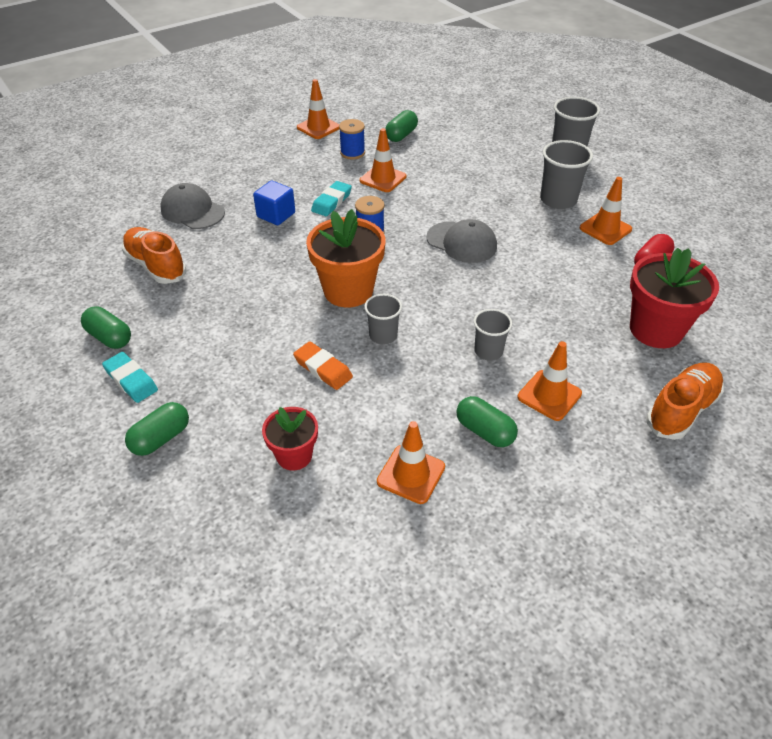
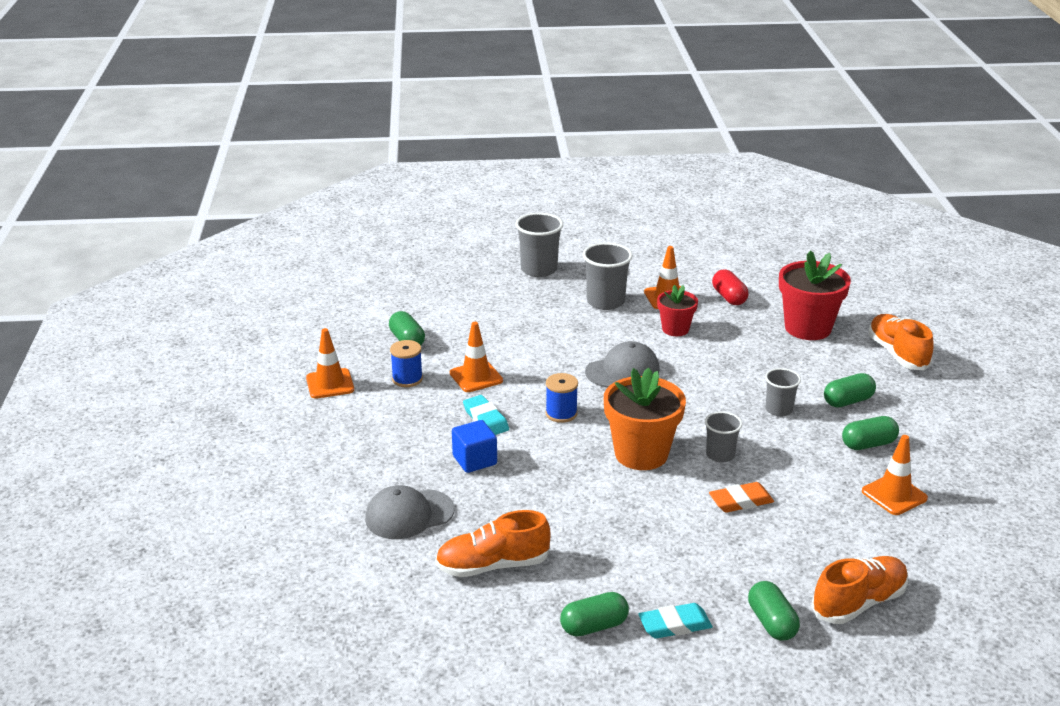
camera: 60 degrees left, 15 degrees down
(219, 491) = (858, 603): none -> orange shoe
(294, 456) = (840, 549): red flower pot -> red flower pot (675, 329)
(549, 395) = (848, 401): orange traffic cone -> green capsule

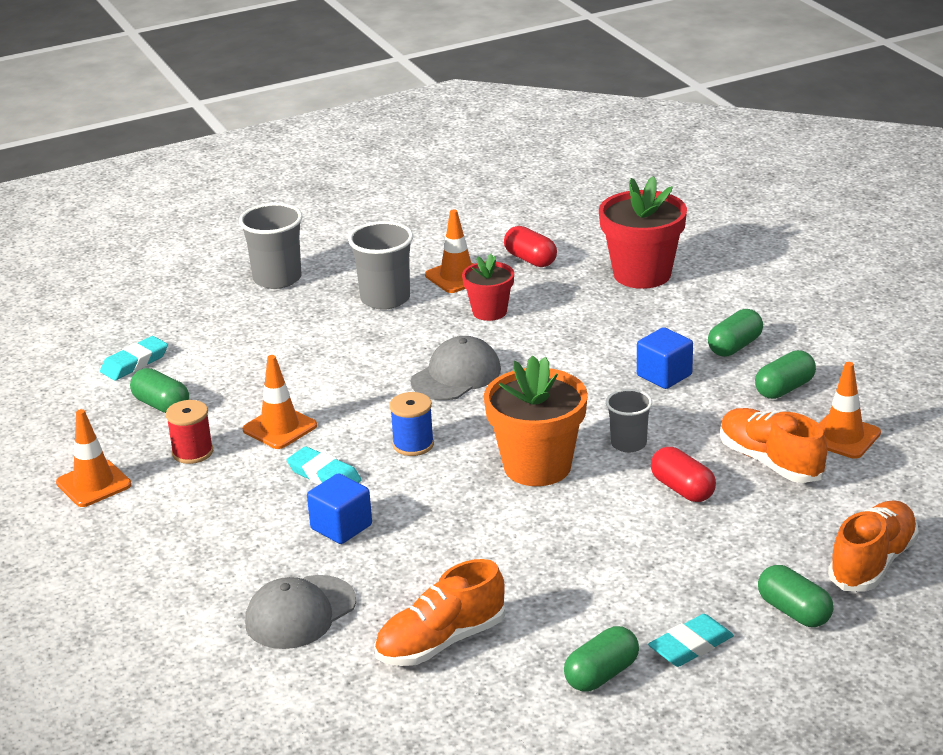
camera: 20 degrees left, 0 degrees up
(407, 306) = (135, 363): none -> turquoise eraser
(407, 379) = (192, 452): blue spool -> red spool
(741, 501) = (682, 489): orange eraser -> red capsule
(779, 410) = (664, 375): grey cup -> blue cube
(897, 354) = (758, 280): orange shoe -> orange shoe (770, 462)

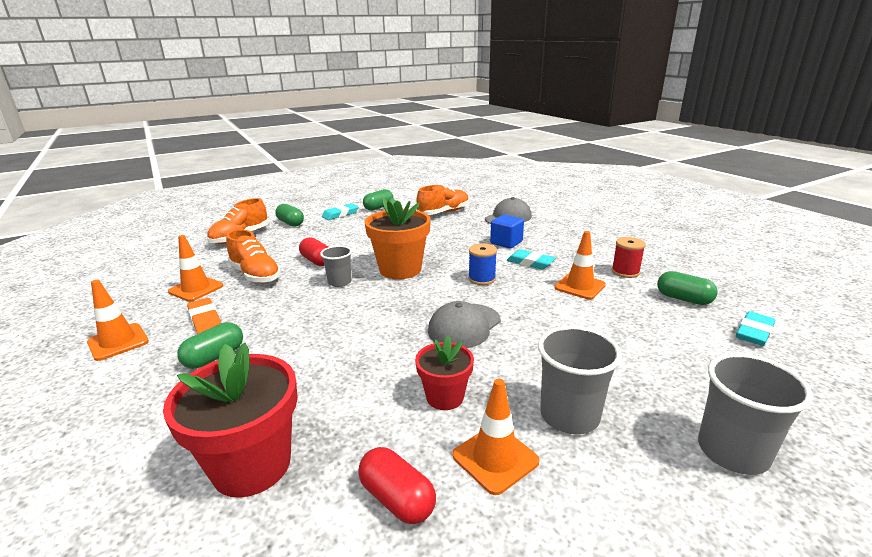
camera: 175 degrees right, 5 degrees down
(94, 484) = (667, 256): orange traffic cone -> orange traffic cone (118, 342)
(664, 375) = (293, 329): blue cube -> none
(784, 389) = (205, 320): green capsule -> orange eraser

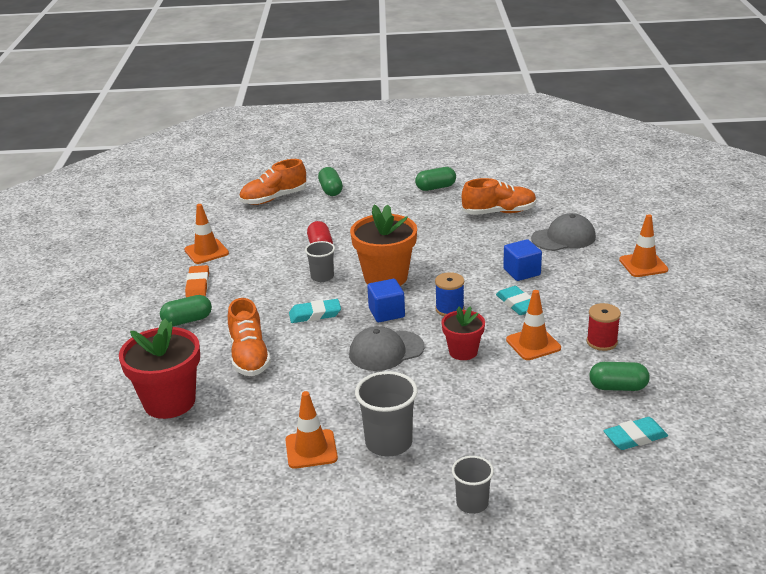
camera: 30 degrees right, 5 degrees up
(118, 342) = (132, 287): orange traffic cone -> orange traffic cone (643, 265)
(255, 275) = (260, 249): orange shoe -> orange shoe (249, 356)
(340, 214) = (388, 189): turquoise eraser -> turquoise eraser (315, 314)
(397, 499) = (234, 449): red capsule -> none
(430, 295) = (386, 313): none -> blue cube
(445, 397) = (317, 401): red flower pot -> red flower pot (463, 351)
(683, 299) = (618, 387): green capsule -> green capsule turned 60 degrees counterclockwise
(732, 452) = (472, 503): grey cup -> grey cup, size x0.63

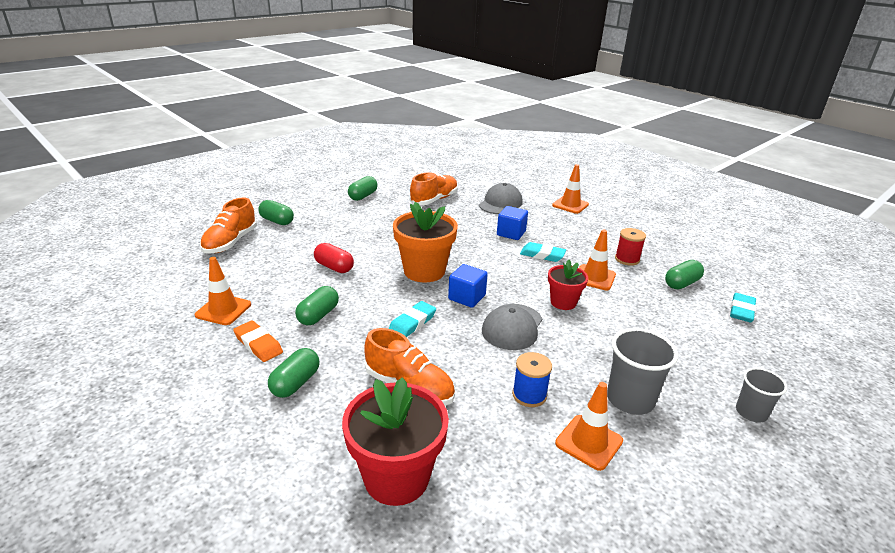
camera: 45 degrees left, 0 degrees up
(259, 281) = (318, 315): none -> green capsule
(322, 277) = (372, 290): grey cup -> none
(449, 309) = (506, 276): blue spool -> blue spool (529, 395)

